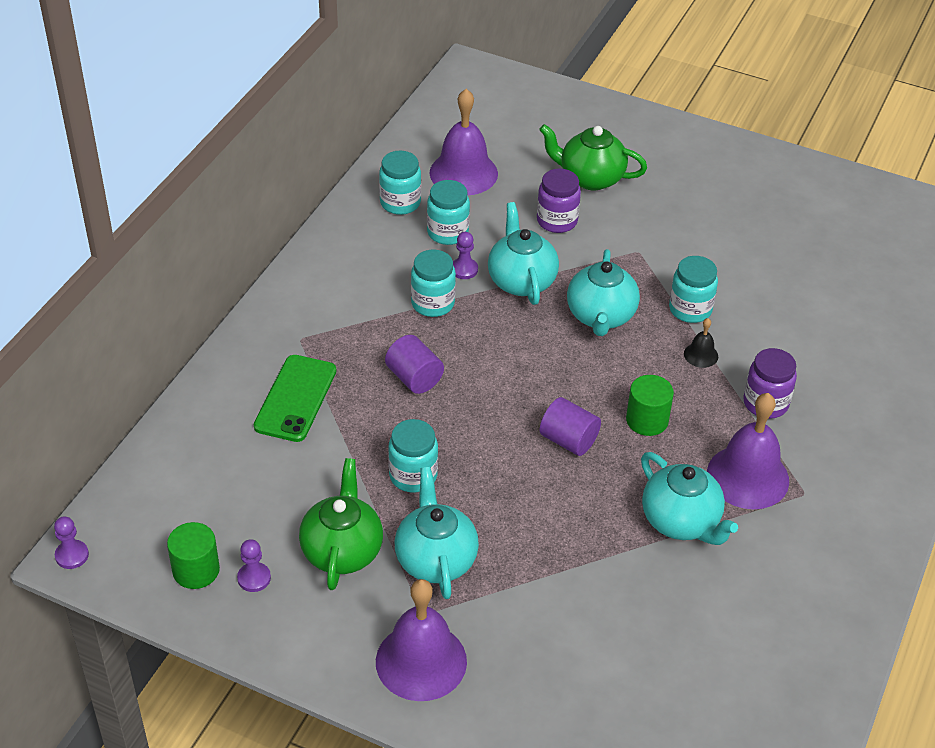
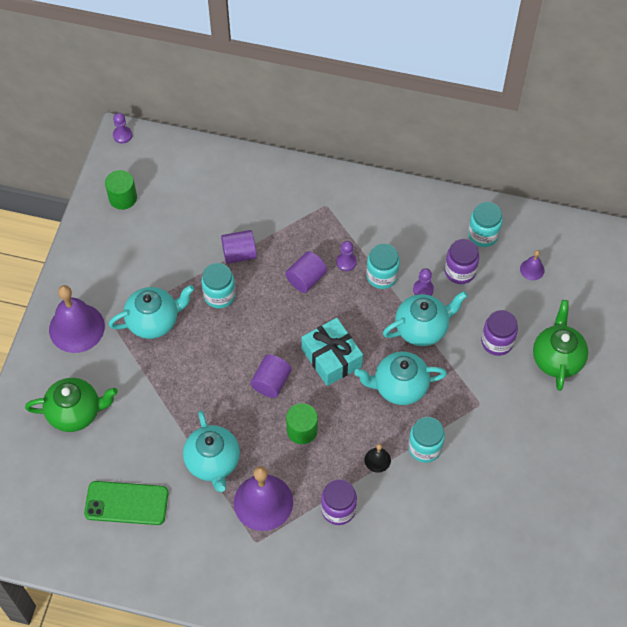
camera: 80 degrees right, 15 degrees up
(254, 578) = (122, 228): purple pawn -> purple pawn (346, 262)
(296, 398) = (270, 215): green phone -> green phone (126, 503)
(342, 550) = (151, 269): green teapot -> green teapot (76, 412)
(350, 443) = (239, 254): none -> purple cylinder
(447, 232) = (460, 271): turquoise jar -> purple jar
(463, 173) = (532, 269): purple bell -> purple bell, size x0.45
(544, 373) = (331, 357): none -> turquoise gift
(681, 522) = (213, 462): turquoise teapot -> turquoise teapot turned 60 degrees counterclockwise

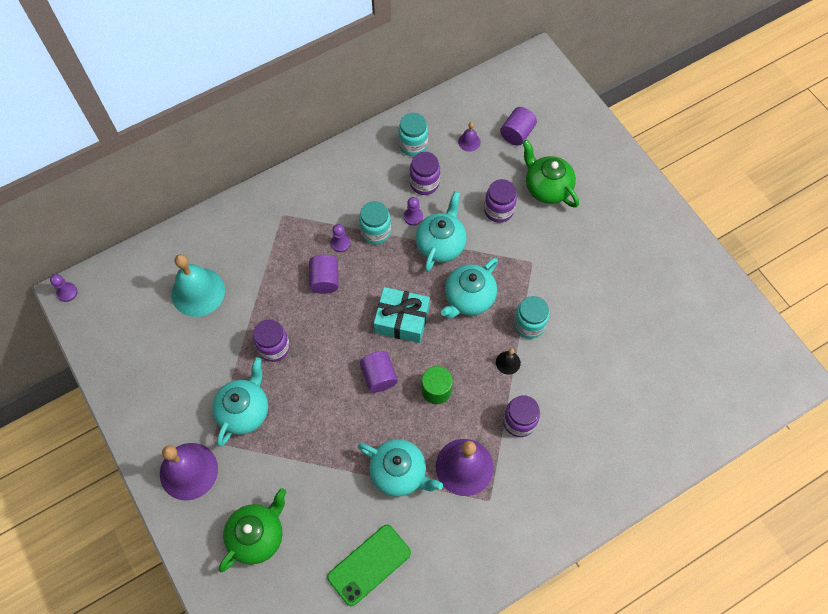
camera: 45 degrees left, 5 degrees up
(123, 198) = (119, 340): green cylinder -> none
(208, 210) = (198, 292): none -> turquoise bell
(219, 295) = (274, 347): turquoise jar -> purple jar
(239, 254) = (256, 304): purple cylinder -> purple cylinder (517, 133)

